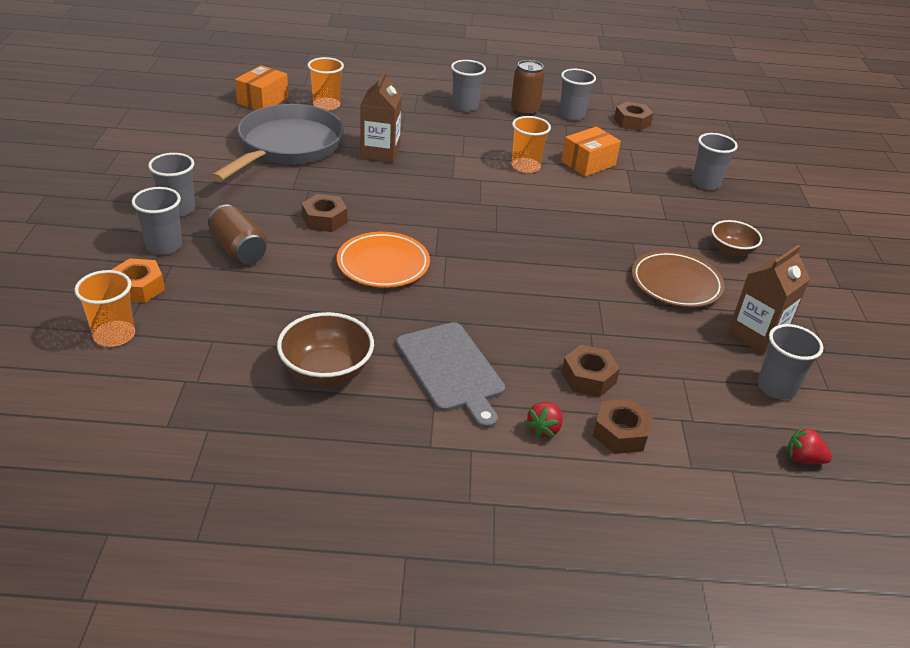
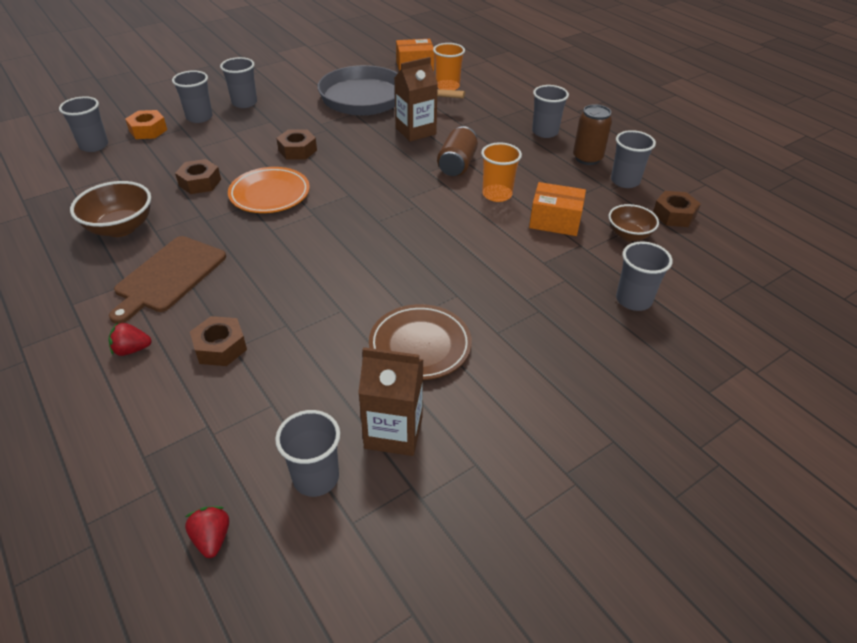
camera: 55 degrees right, 5 degrees up
(114, 335) = (94, 146): orange cup -> grey cup
(239, 250) = (223, 140): brown can -> brown can (457, 165)
(287, 146) = (370, 99): grey pan -> grey pan turned 150 degrees counterclockwise
(451, 370) = (168, 276): grey cutting board -> brown cutting board
(620, 433) = (158, 394): brown nut -> brown nut (200, 182)
(731, 251) = (527, 362): brown bowl -> brown bowl (629, 235)

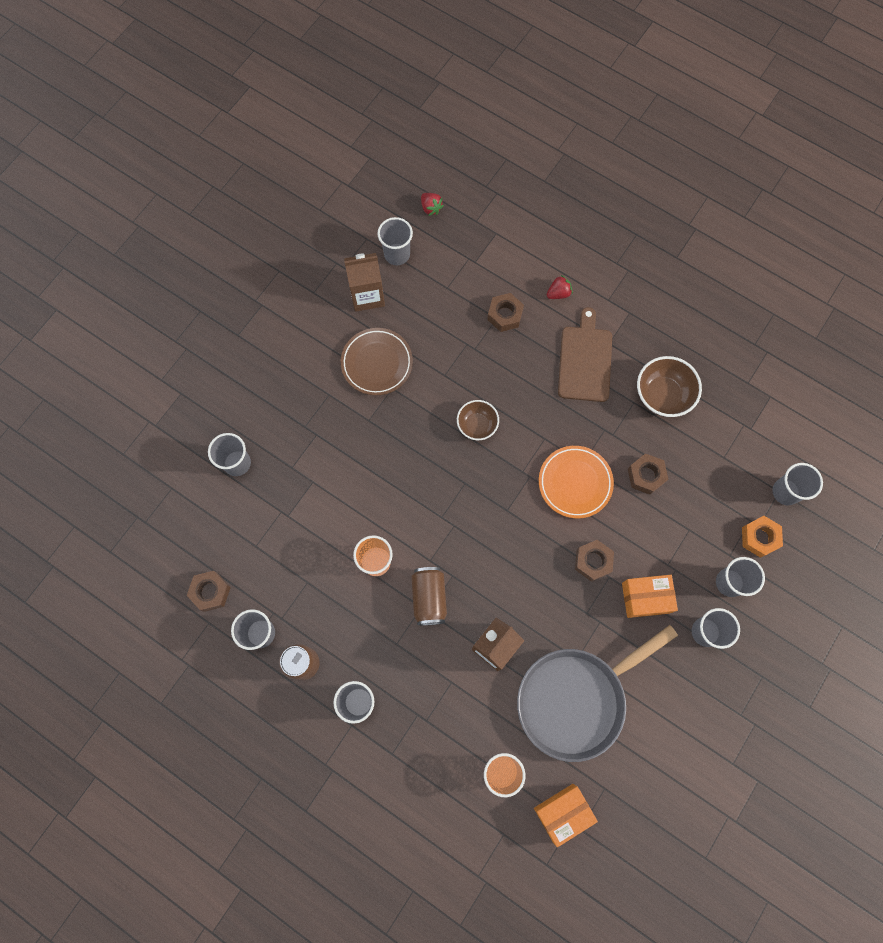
camera: 160 degrees right, 30 degrees up
(370, 99) = (576, 699): grey pan -> grey pan turned 150 degrees clockwise
(555, 221) = (315, 541): orange box -> orange box (645, 598)
(629, 235) = (248, 545): brown bowl -> brown bowl (477, 425)

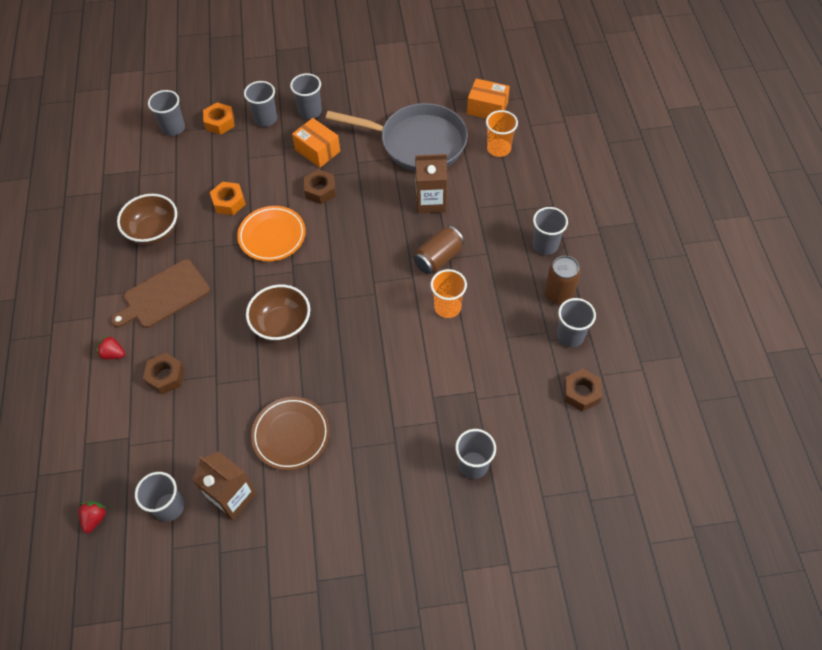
camera: 130 degrees left, 15 degrees down
(477, 425) = (282, 324): brown bowl -> brown bowl, size x1.52
(646, 476) = (229, 202): brown nut -> orange nut

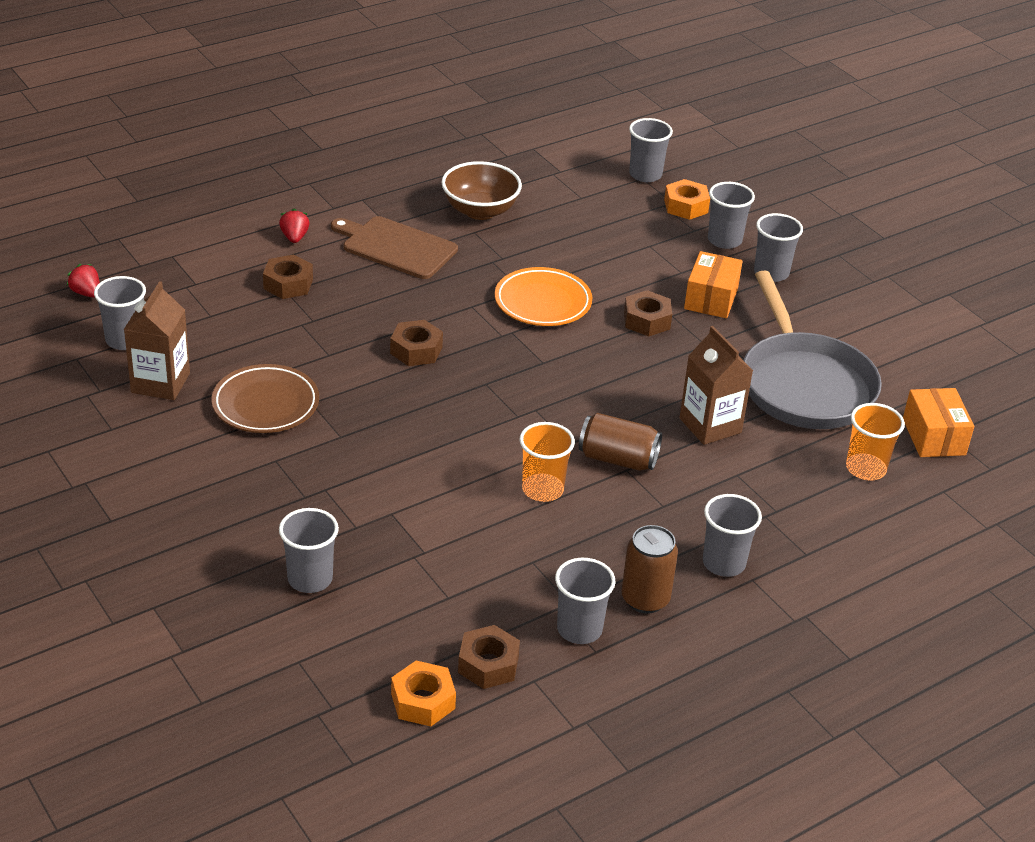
camera: 60 degrees right, 20 degrees down
(95, 518) = (86, 293): red strawberry -> red strawberry turned 120 degrees counterclockwise
(229, 202) = (568, 252): orange nut -> orange nut (423, 701)
(282, 324) = (416, 350): brown bowl -> brown nut

